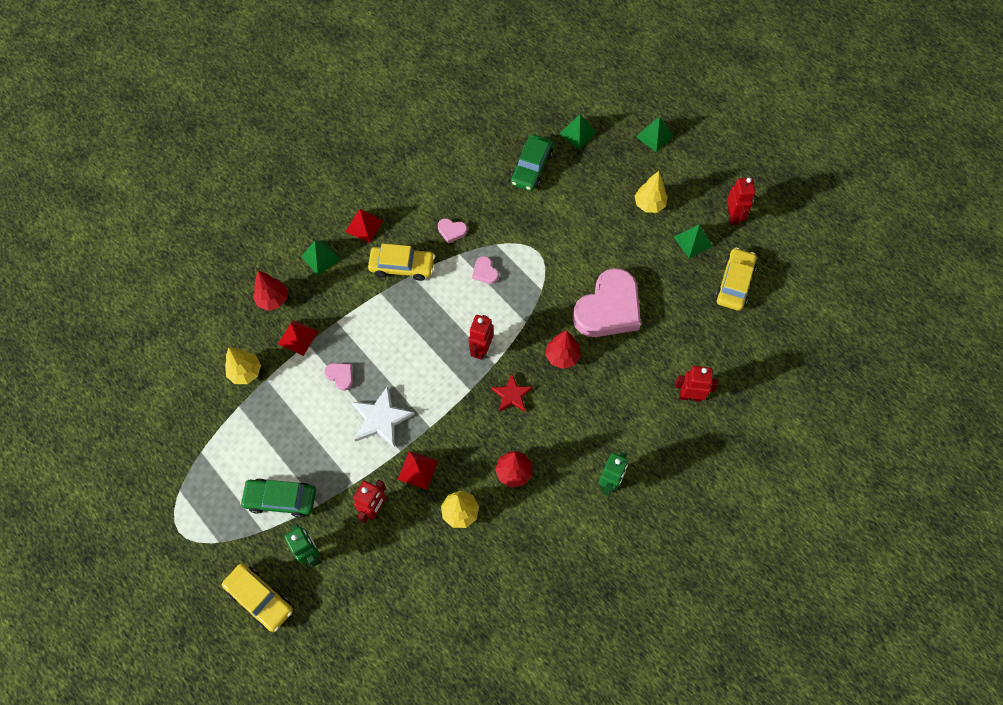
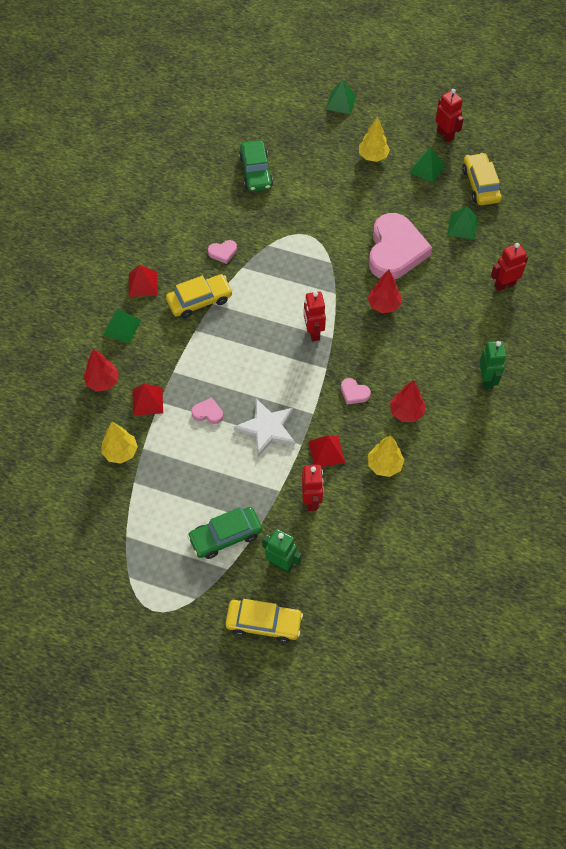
camera: 30 degrees left, 5 degrees down
(485, 272) = (274, 271): pink heart -> pink heart (354, 393)
(512, 395) = (363, 354): red star -> none
(577, 133) = (276, 128): green pyramid -> green pyramid (462, 226)

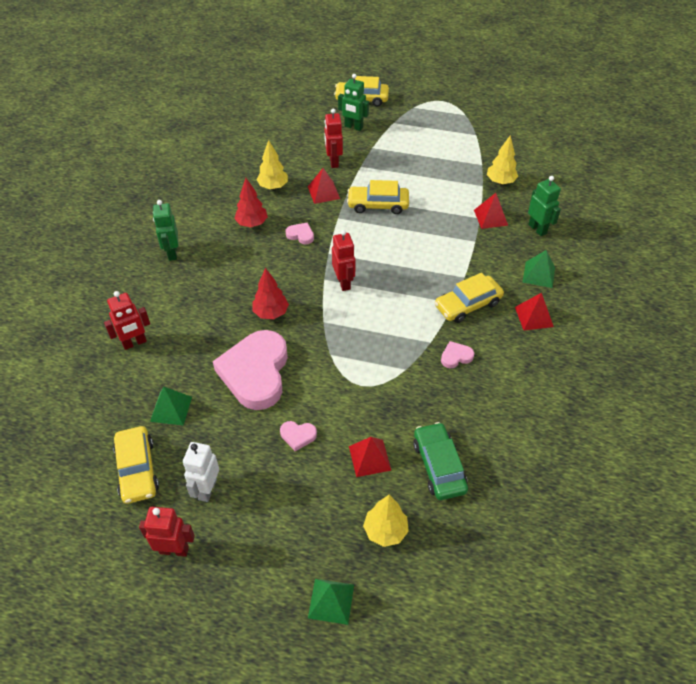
camera: 175 degrees right, 10 degrees down
(103, 382) = (537, 229): red tree -> green robot
(208, 413) = (433, 212): pink heart -> pink heart (298, 436)
(225, 536) = (399, 138): green car -> none
(267, 428) = (378, 205): white star -> yellow car
(306, 180) = (369, 458): none -> red pyramid
(373, 156) = (281, 503): yellow tree -> yellow tree (385, 531)
(427, 168) = (207, 489): green pyramid -> white robot
(445, 135) = (174, 549): red robot -> red robot turned 135 degrees clockwise

